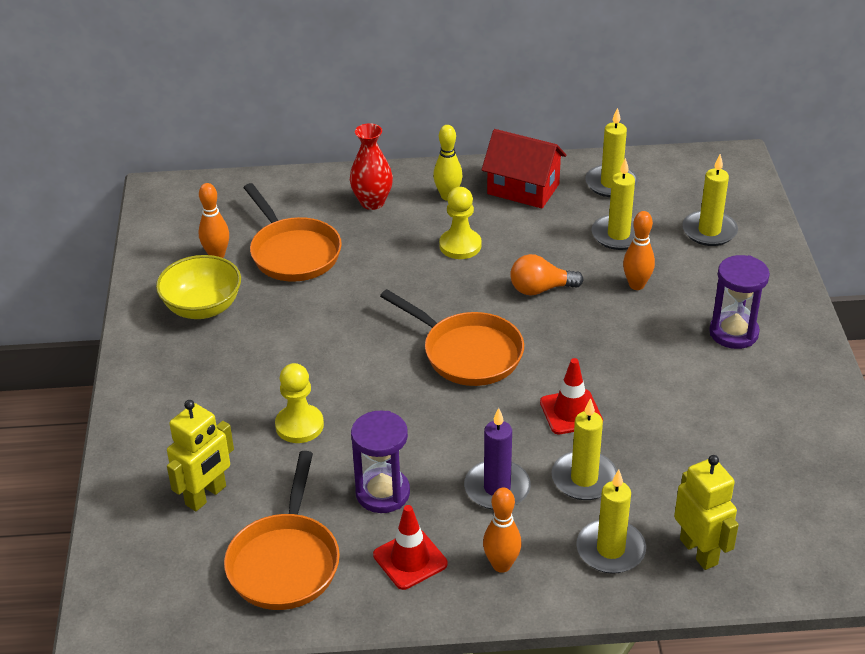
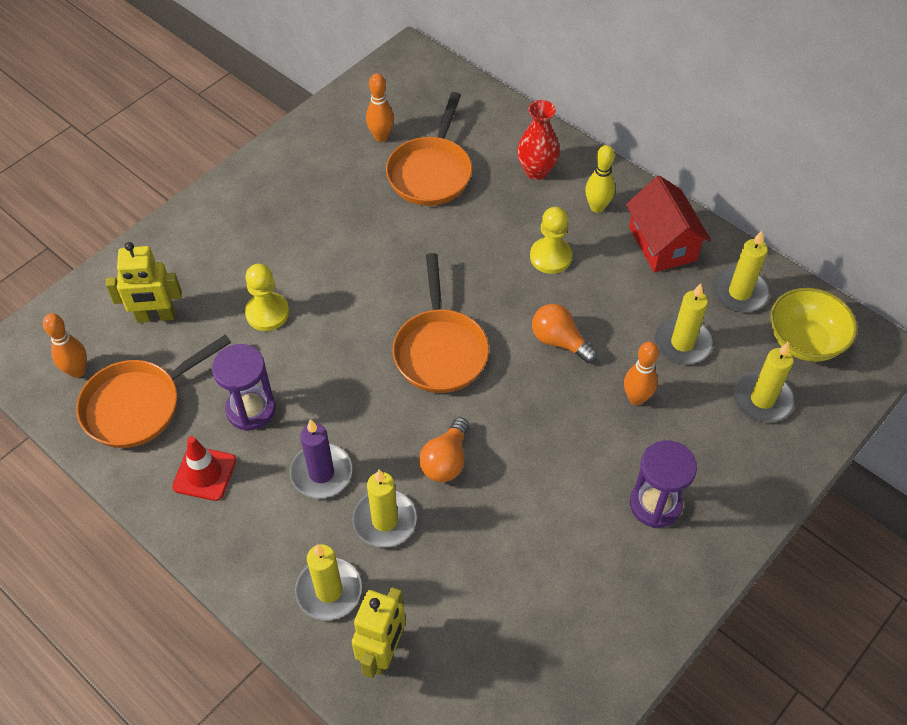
camera: 45 degrees right, 15 degrees up
(202, 307) = (323, 171): yellow bowl -> yellow bowl (804, 341)
(501, 565) = (250, 532): orange bowling pin -> orange bowling pin (77, 371)
(571, 412) = (446, 460): red traffic cone -> orange light bulb

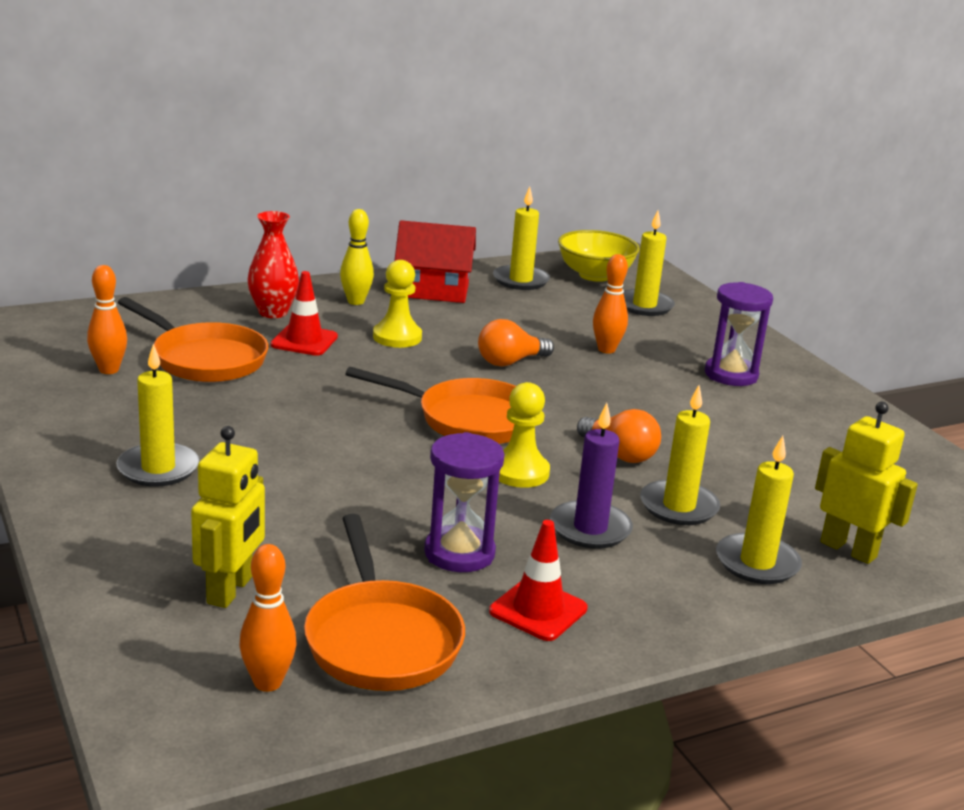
camera: 70 degrees left, 30 degrees down
(267, 313) = (312, 506): yellow pawn -> yellow pawn (519, 472)
(501, 209) = (304, 341): none -> red traffic cone
(682, 343) = (558, 315): yellow candle -> yellow candle (158, 469)

